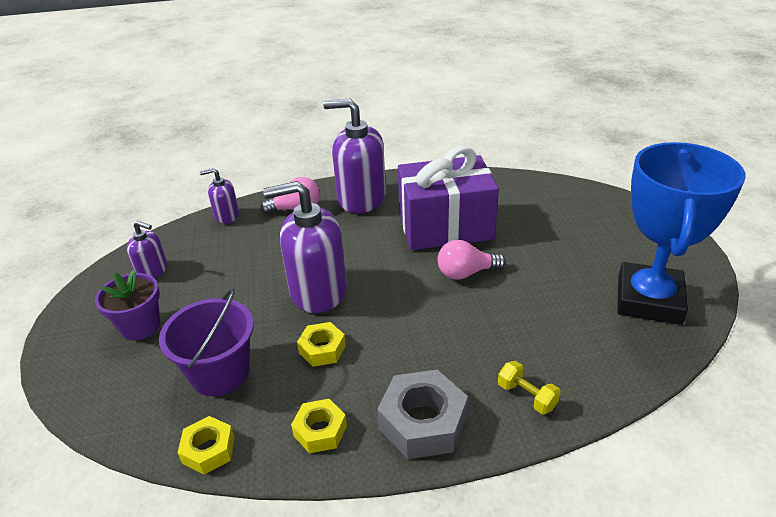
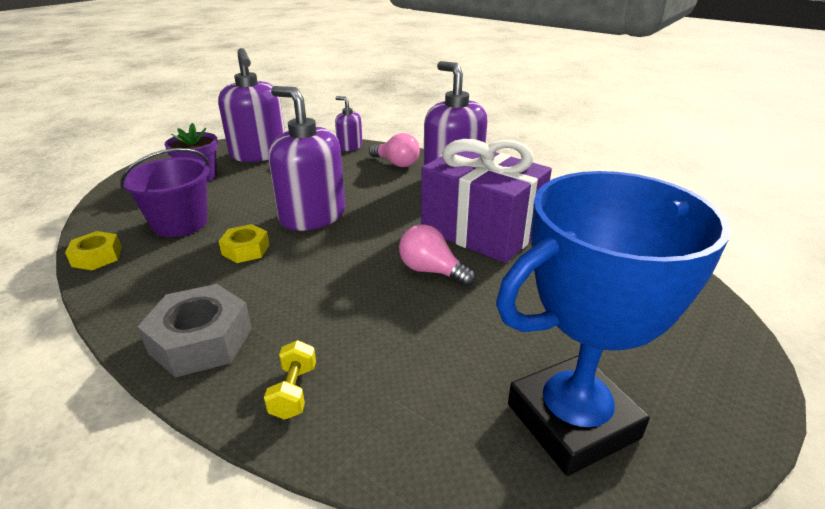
camera: 45 degrees right, 5 degrees down
(153, 271) = (259, 154): purple soap dispenser -> purple soap dispenser, size x1.96
(320, 431) = (150, 293): yellow nut -> none

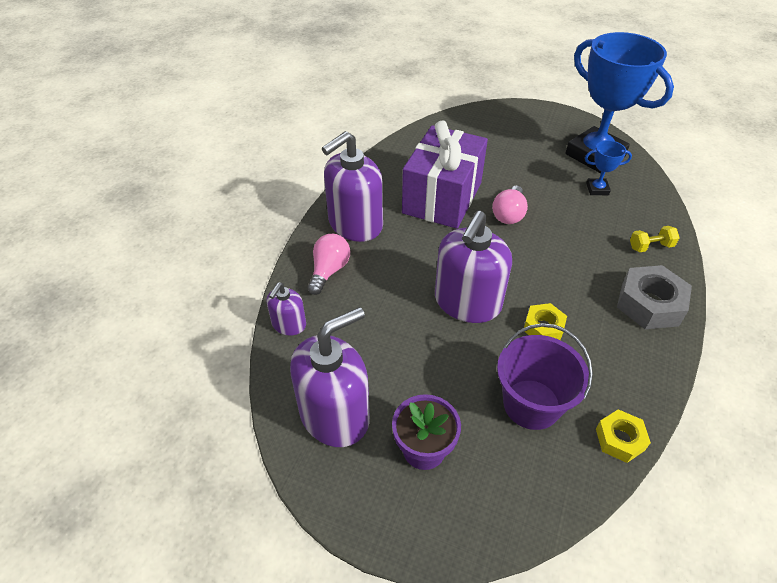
camera: 105 degrees left, 15 degrees up
(461, 381) = (597, 189): none -> blue trophy

